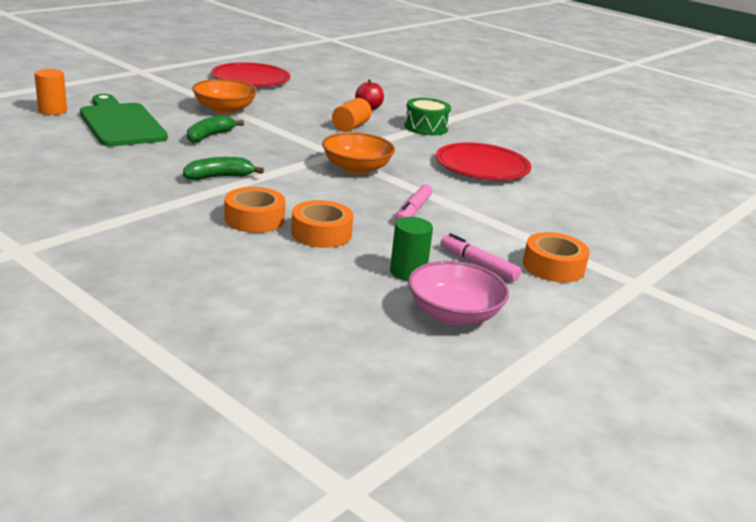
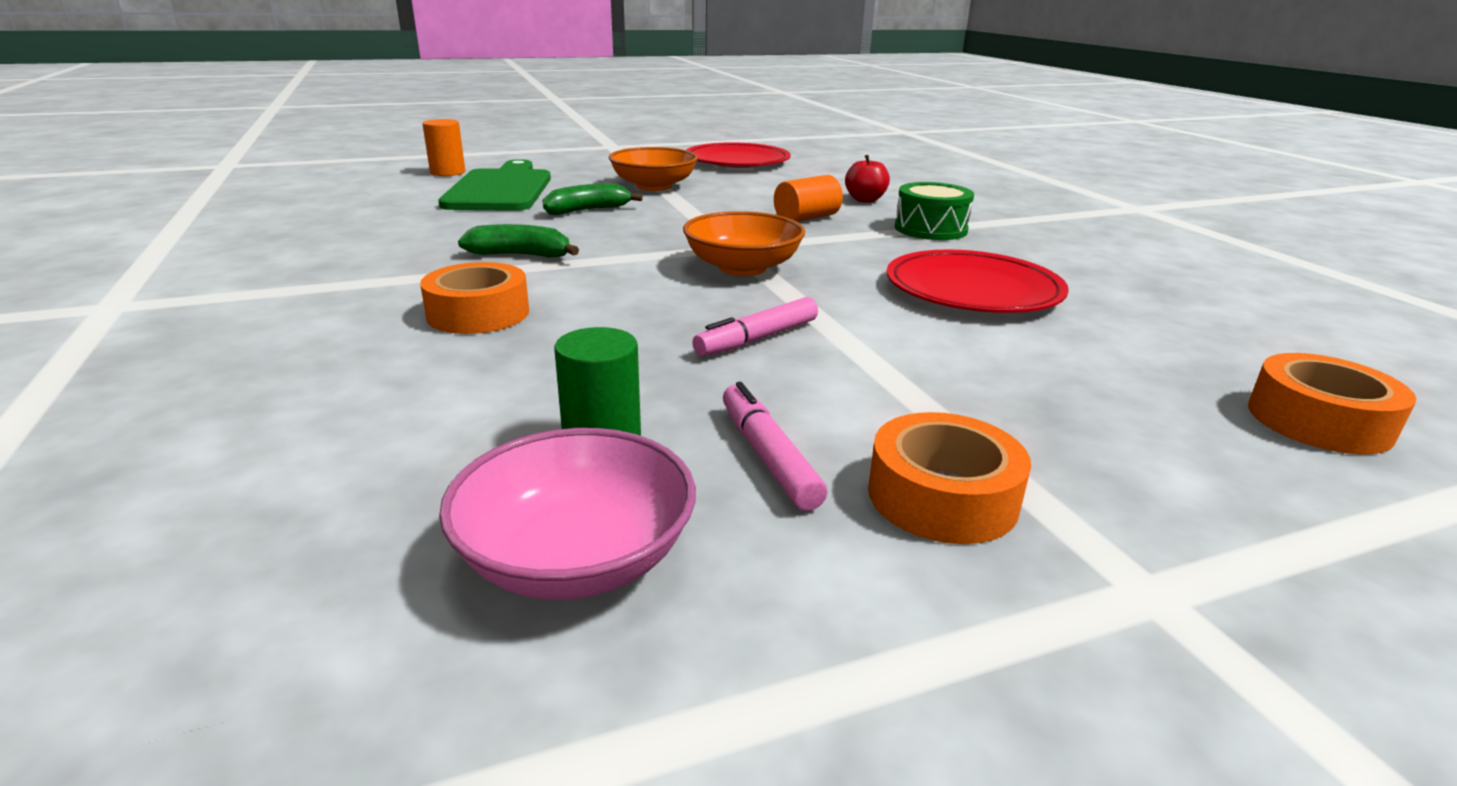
camera: 30 degrees right, 0 degrees up
(321, 233) = (547, 349): orange tape -> orange tape (1318, 421)

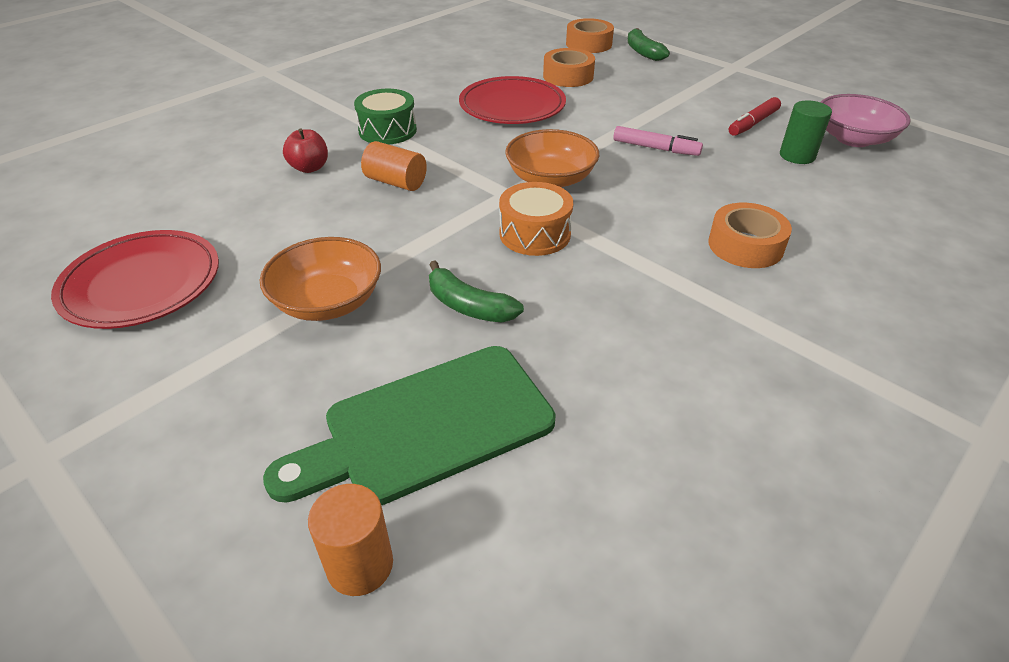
camera: 115 degrees left, 15 degrees up
(521, 255) = (632, 282): green banana -> green banana (643, 52)
(648, 242) = (535, 234): none -> orange drum
(768, 456) = (753, 123): pink marker -> red marker
(942, 496) = (730, 93): orange tape -> orange tape (568, 76)

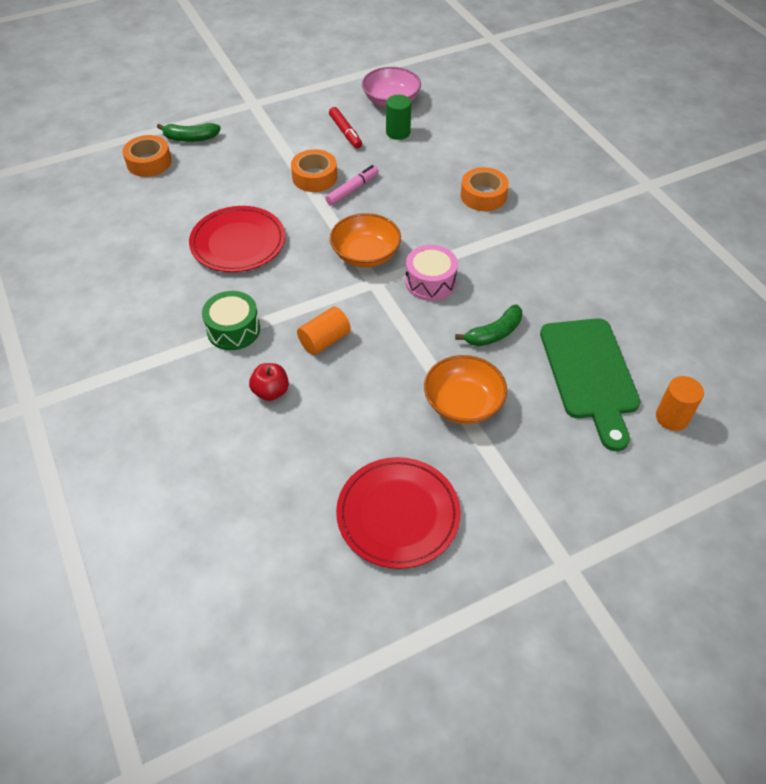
camera: 70 degrees left, 10 degrees up
(535, 234) = (430, 282): orange drum -> pink drum
(568, 76) = (205, 195): orange tape -> orange tape (314, 177)

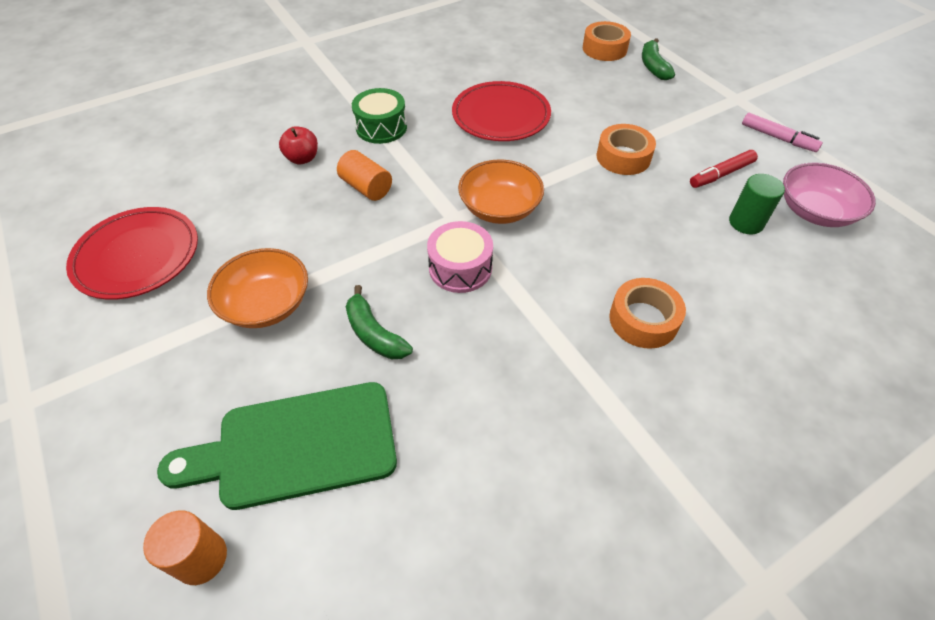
camera: 85 degrees right, 0 degrees up
(352, 189) = (611, 189): pink marker -> pink marker (778, 138)

